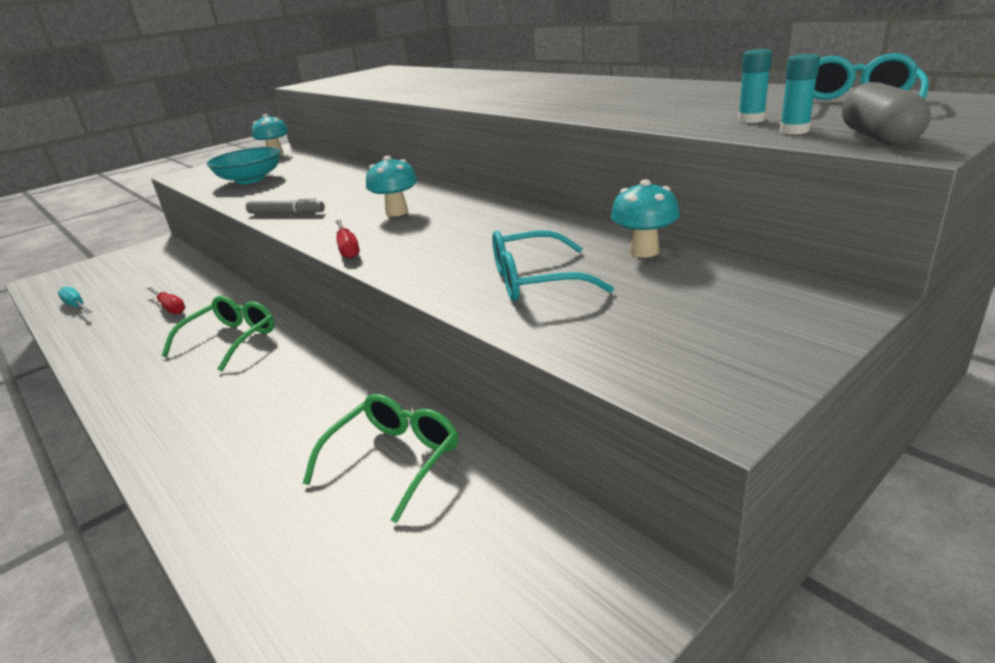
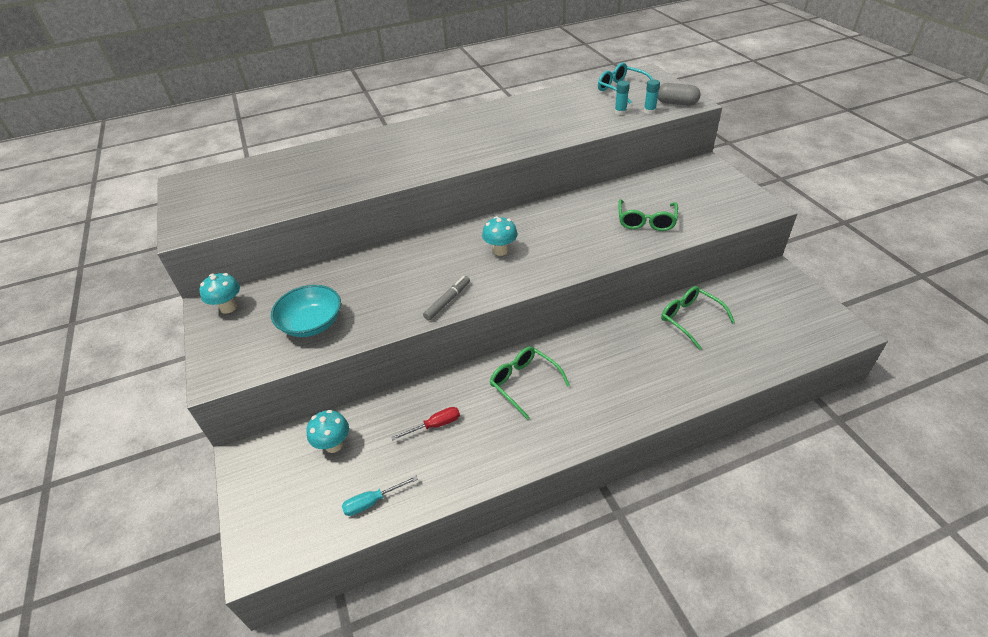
camera: 70 degrees left, 15 degrees up
(347, 248) = (551, 275): red screwdriver -> none
(534, 281) = (646, 221): turquoise glasses -> green glasses
(644, 251) = (634, 187): turquoise mushroom -> turquoise mushroom (333, 445)

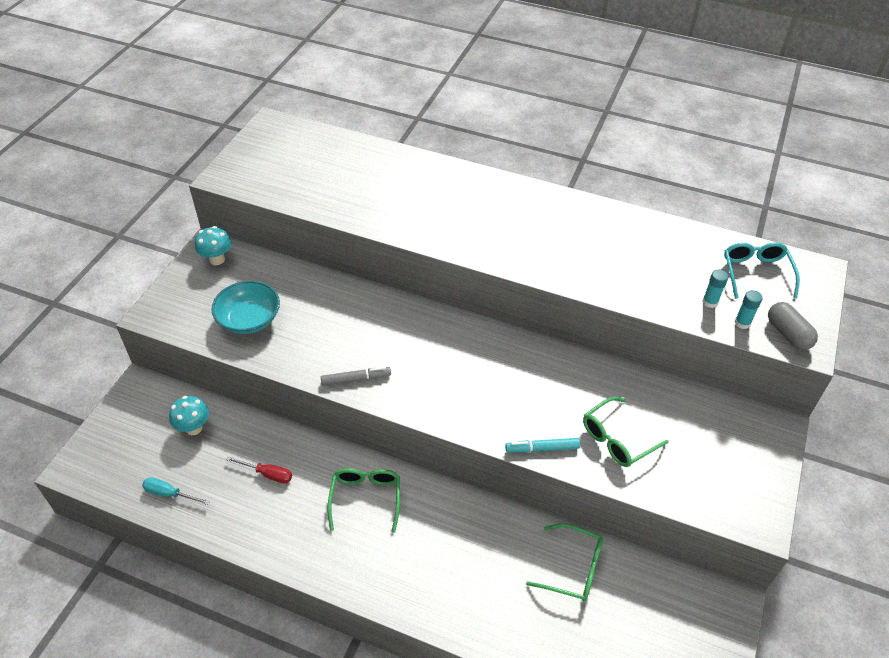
camera: 40 degrees right, 5 degrees up
(500, 251) = (453, 364): turquoise mushroom -> none
(615, 253) = (542, 448): none -> turquoise marker
(690, 319) = (573, 569): green glasses -> green glasses turned 105 degrees clockwise

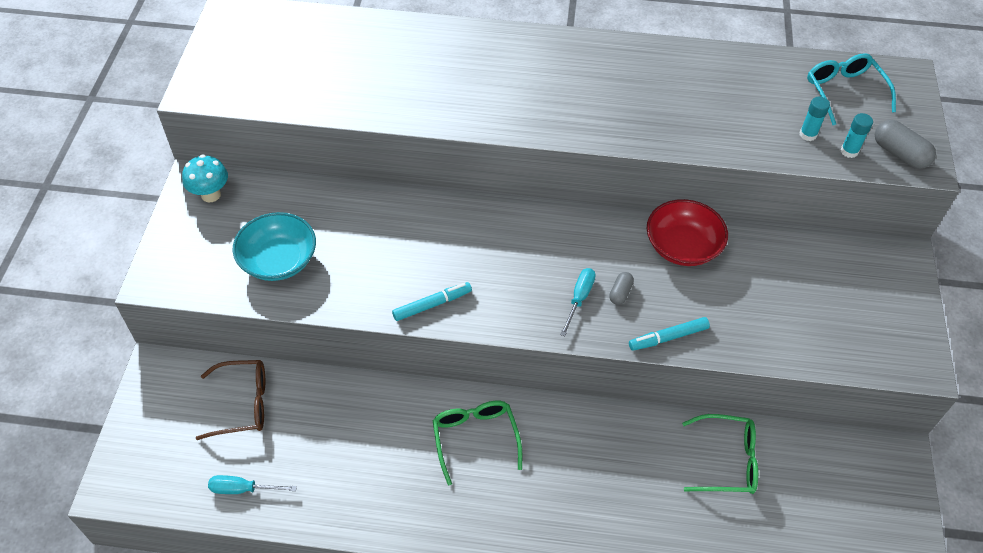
camera: 15 degrees left, 5 degrees up
(193, 428) = (243, 404): turquoise mushroom -> brown glasses
(267, 474) = (352, 437): red screwdriver -> none
(356, 379) = (432, 304): grey marker -> turquoise marker
(478, 400) = (579, 299): none -> turquoise screwdriver
(514, 403) = (620, 293): none -> grey capsule
(581, 376) = (682, 246): none -> red bowl
(617, 439) = (744, 309): green glasses -> none

